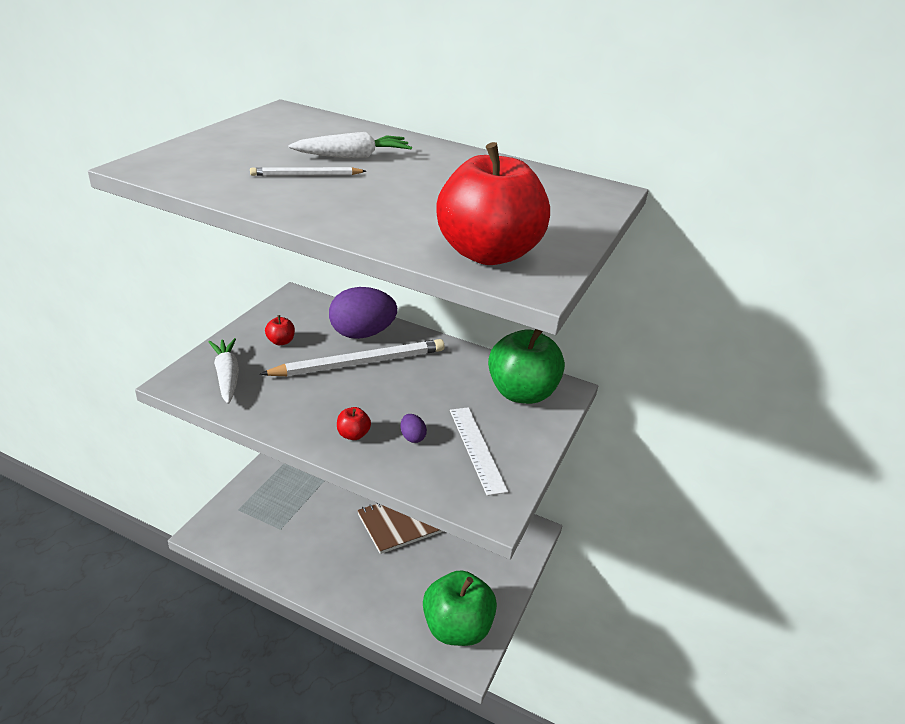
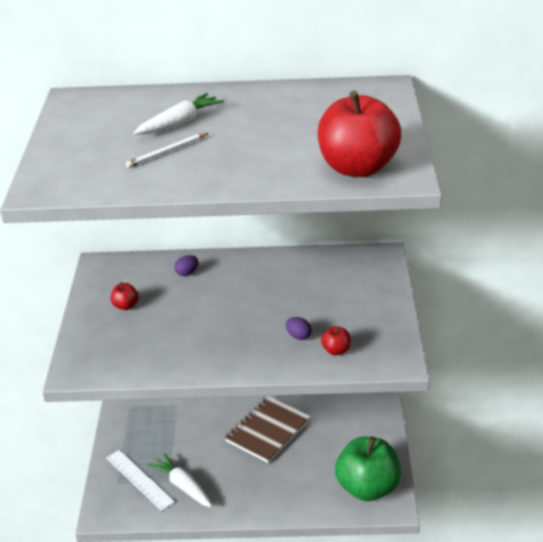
camera: 20 degrees left, 0 degrees up
(227, 376) = (109, 351): white carrot -> white carrot (182, 486)
(353, 434) = (253, 353): red apple -> red apple (336, 350)
(359, 363) = (207, 297): white pencil -> none
(362, 334) = (187, 273): purple egg -> purple egg, size x0.41
(477, 449) = (352, 325): white ruler -> white ruler (139, 479)
(521, 393) = (352, 271): green apple -> none

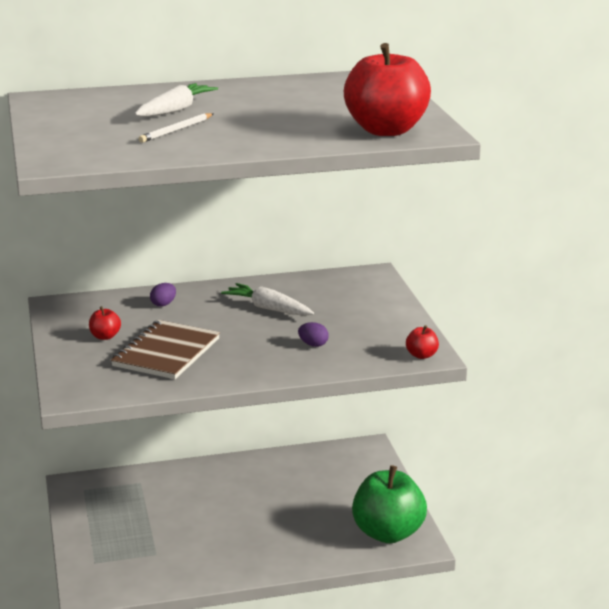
camera: 15 degrees left, 10 degrees down
(139, 479) = (121, 556): white ruler -> none
(182, 486) = (175, 556): white carrot -> white carrot (268, 308)
(268, 431) = (257, 495): brown notebook -> brown notebook (166, 352)
(336, 350) = (359, 352): red apple -> red apple (421, 355)

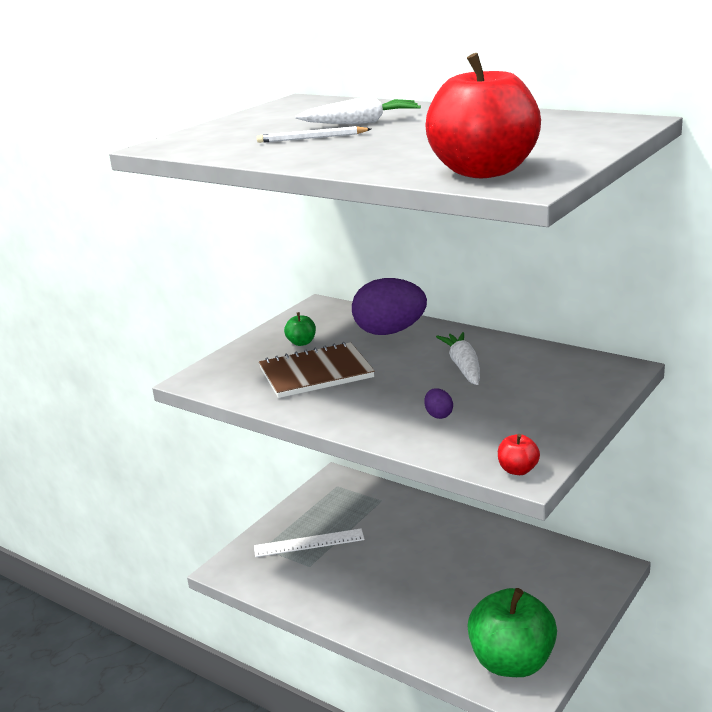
camera: 50 degrees right, 0 degrees up
(105, 336) = (301, 343): red apple -> green apple
(129, 539) = (309, 543): none -> white ruler
(163, 304) = (389, 332): purple egg -> purple egg, size x2.44

